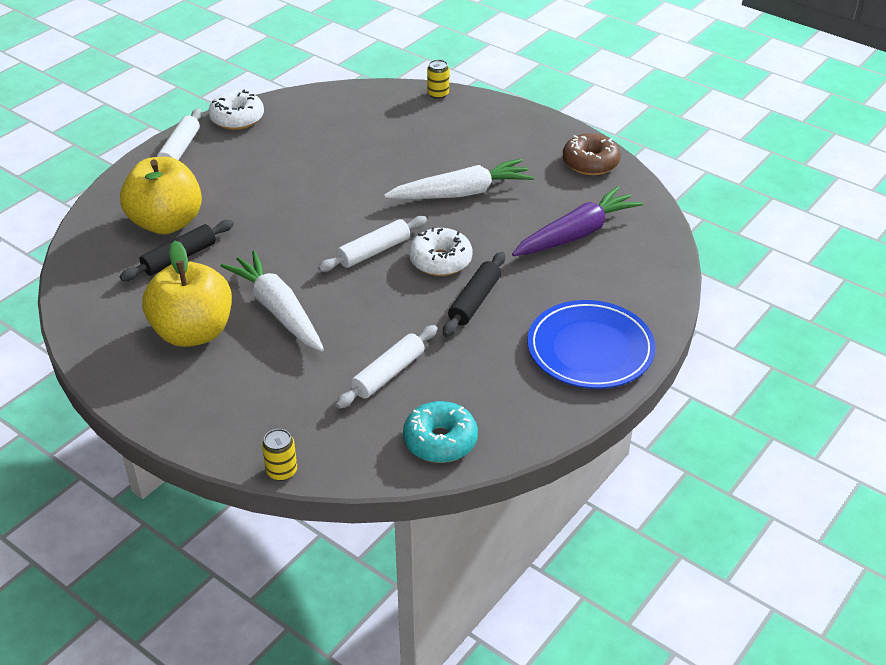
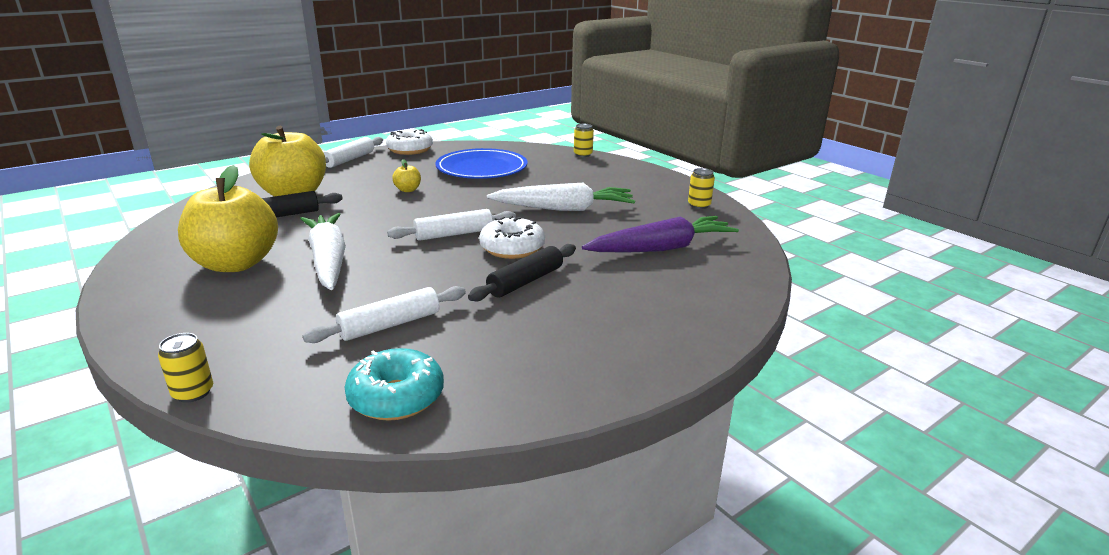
camera: 15 degrees right, 15 degrees down
(283, 192) = (408, 190): none -> yellow apple
(590, 163) = (699, 205): brown donut -> yellow can
(590, 349) = (630, 340): blue plate -> blue plate (482, 169)

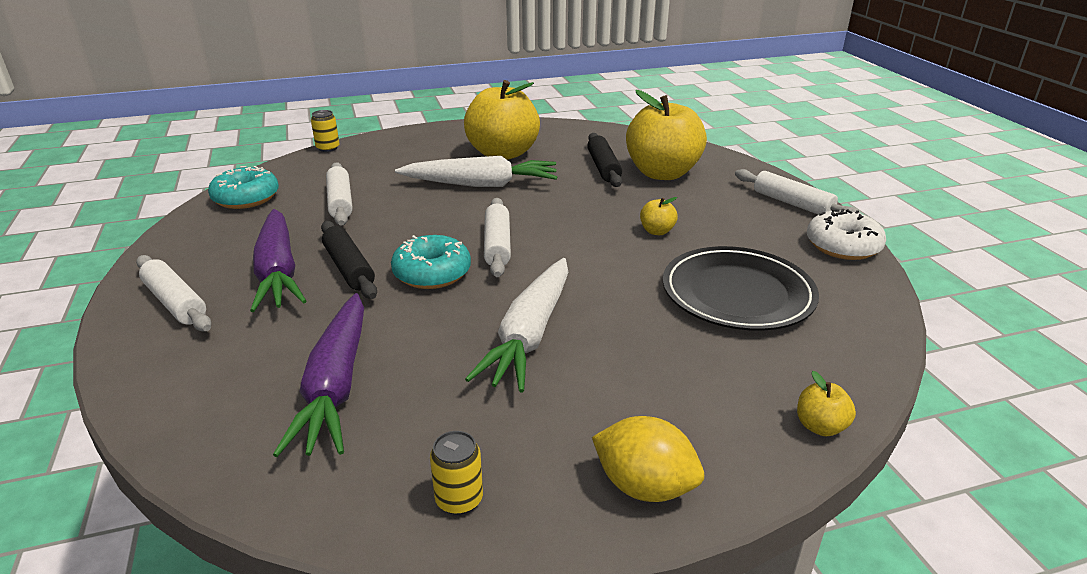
camera: 110 degrees right, 5 degrees up
(482, 169) = (737, 294): blue plate -> black plate
(512, 248) = (432, 273): white donut -> turquoise donut
(552, 311) = (278, 271): none -> purple carrot
(583, 154) = (820, 426): yellow can -> yellow apple
(637, 343) = (175, 302): none -> white rolling pin
(651, 177) = (644, 486): none -> yellow lemon

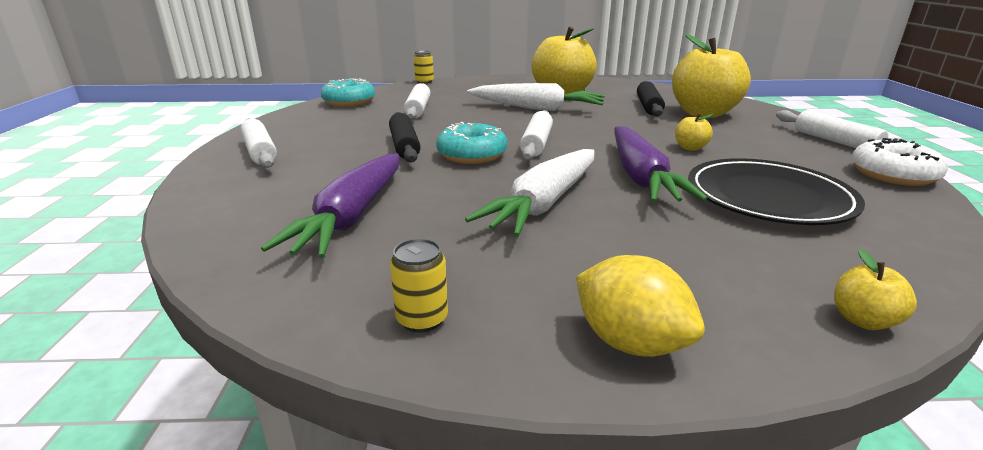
camera: 15 degrees right, 5 degrees down
(278, 271) = (348, 142): purple carrot -> purple carrot (640, 177)

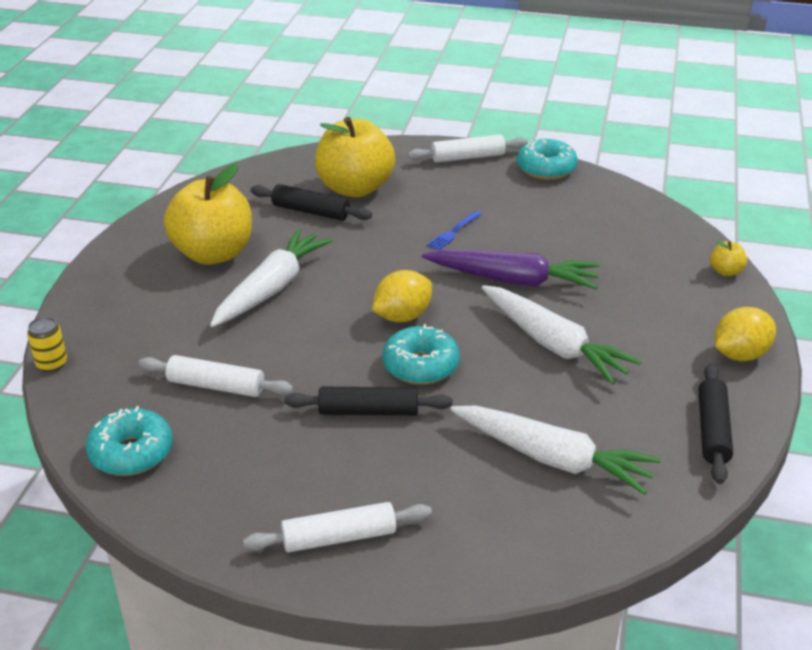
camera: 75 degrees left, 10 degrees up
(352, 216) = (552, 458): purple carrot -> white carrot
(422, 319) = (712, 430): yellow can -> black rolling pin
(536, 143) = (402, 316): white rolling pin -> yellow lemon
(690, 148) = (453, 232): yellow apple -> blue fork
(768, 198) = (571, 237): black plate -> none
(892, 175) = (546, 168): white donut -> turquoise donut

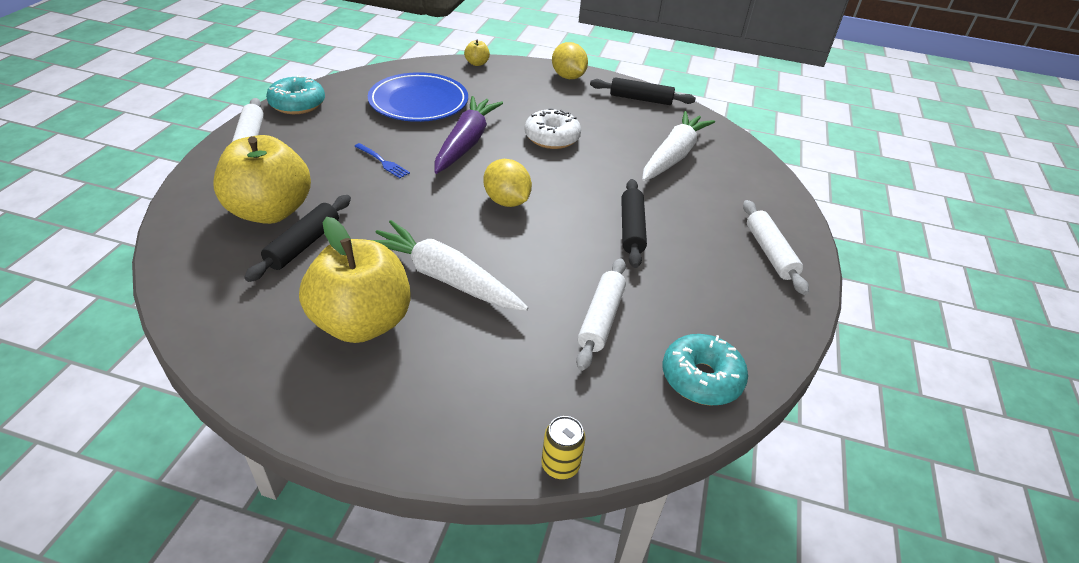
camera: 90 degrees left, 5 degrees up
(420, 365) = (574, 198): turquoise donut -> none
(553, 344) = (552, 138): white carrot -> white donut
(591, 239) = (418, 102): none -> blue plate

